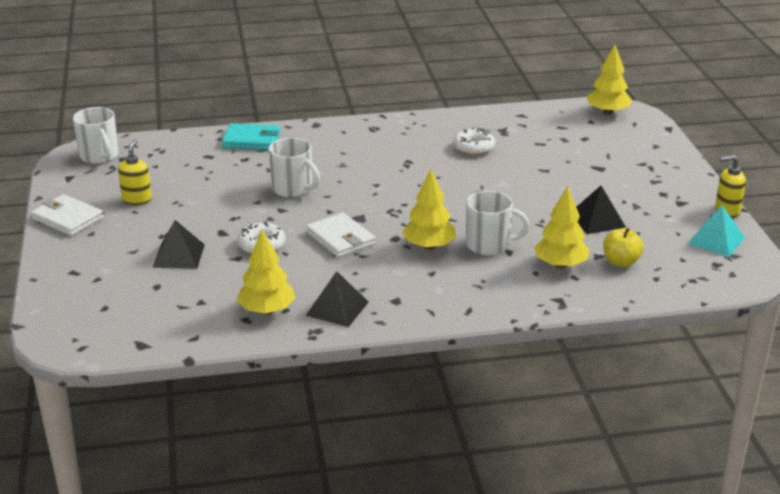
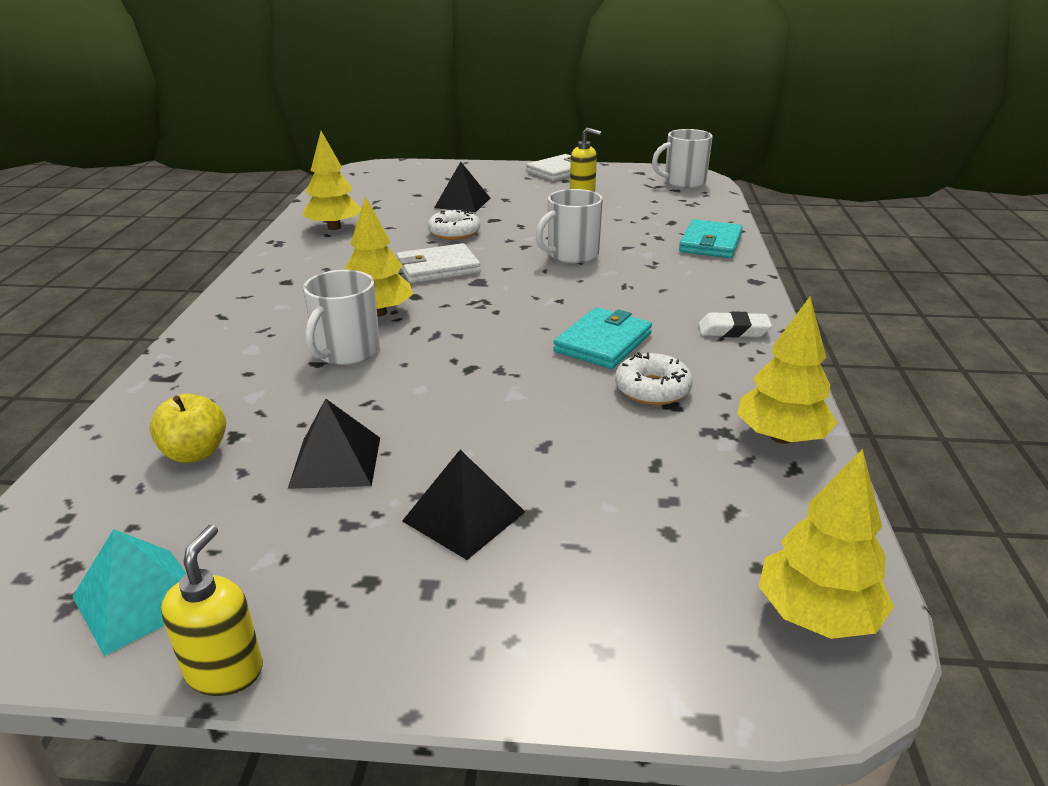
camera: 105 degrees right, 0 degrees up
(337, 308) = (304, 254): black pyramid -> black pyramid (464, 516)
(392, 130) = (733, 330): none -> white eraser
(429, 165) = (603, 342): none -> turquoise wallet
(560, 265) = (245, 396): yellow tree -> yellow tree (781, 437)

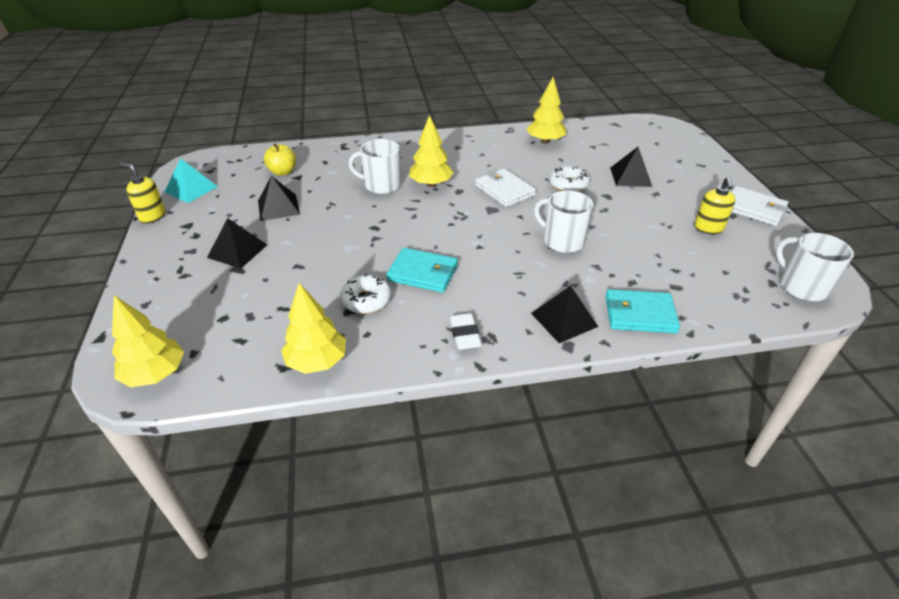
camera: 75 degrees right, 10 degrees up
(225, 671) = (152, 216): yellow soap dispenser -> yellow soap dispenser turned 150 degrees counterclockwise
(713, 276) = (564, 319): none -> black pyramid

